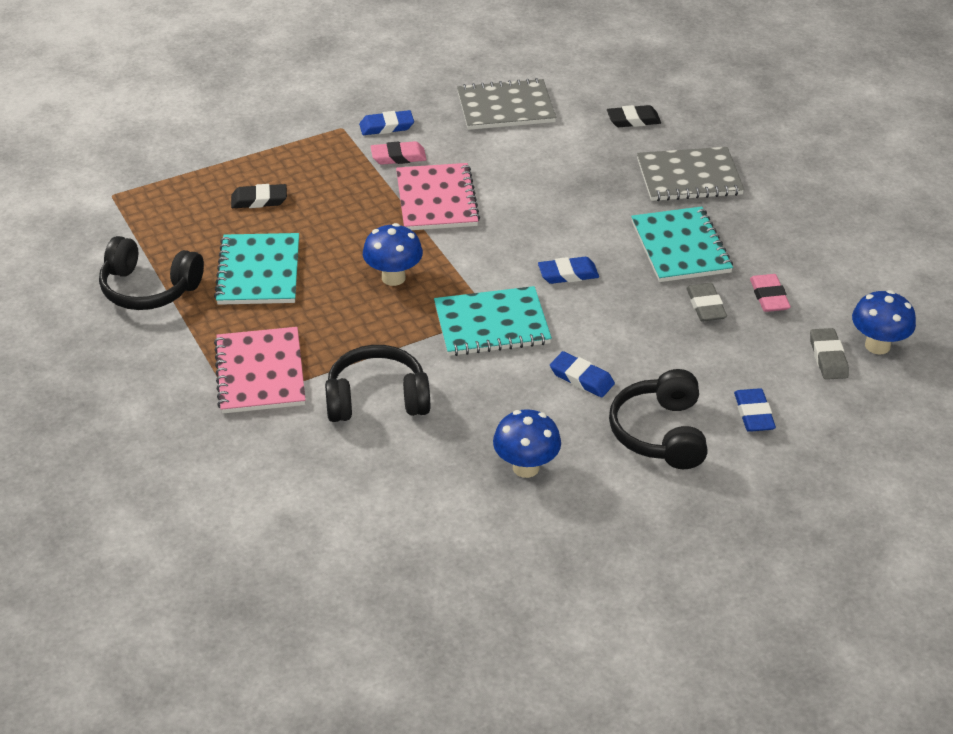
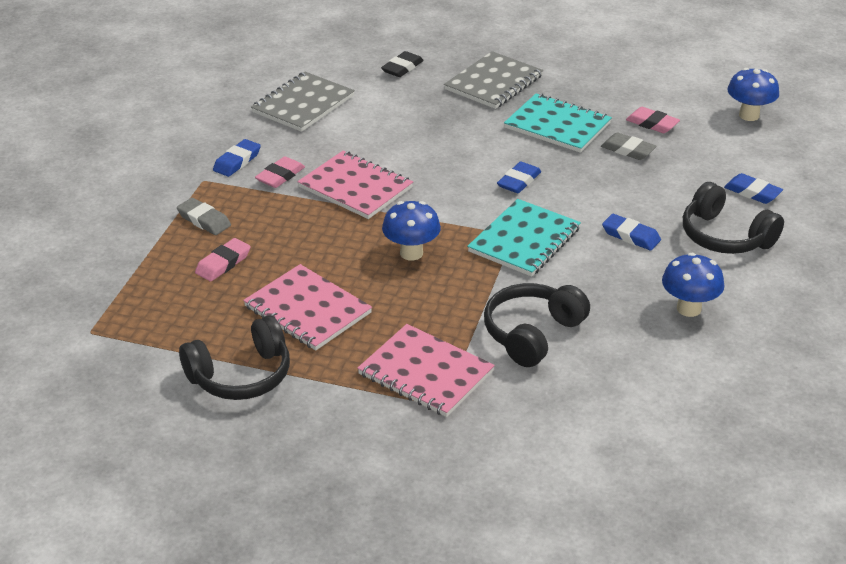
camera: 45 degrees left, 5 degrees down
(258, 272) = (307, 310): turquoise notebook -> pink notebook
(259, 200) = (223, 263): black eraser -> pink eraser
(581, 378) = (631, 236): blue eraser -> blue eraser turned 45 degrees clockwise
(828, 357) = (736, 137): grey eraser -> grey eraser (204, 220)

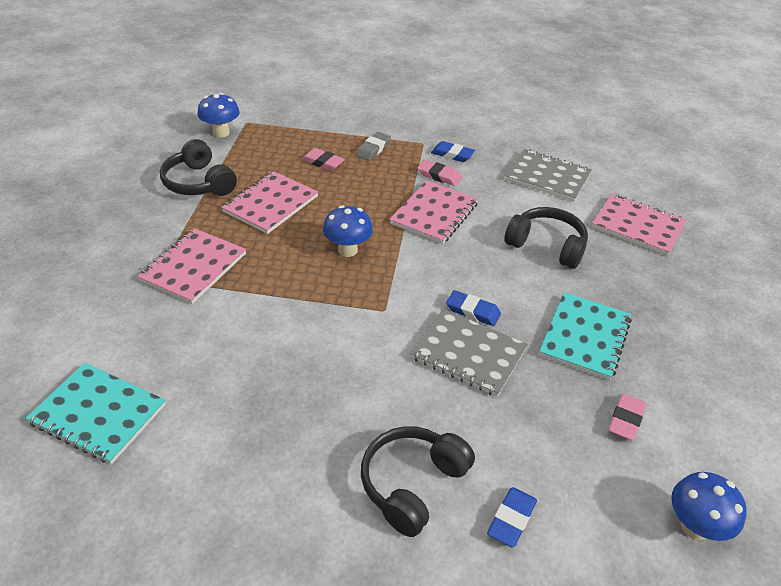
camera: 80 degrees right, 5 degrees up
(402, 68) = (638, 226): black eraser -> pink notebook
(493, 83) = (644, 287): grey notebook -> grey notebook (468, 354)
(524, 240) = (377, 318): turquoise notebook -> turquoise notebook (98, 414)
(532, 333) = (240, 327): black headphones -> black headphones (546, 246)
(628, 150) = (560, 396): grey eraser -> none
(631, 236) = (398, 397): blue eraser -> none
(689, 308) = (279, 444): blue mushroom -> blue mushroom (221, 133)

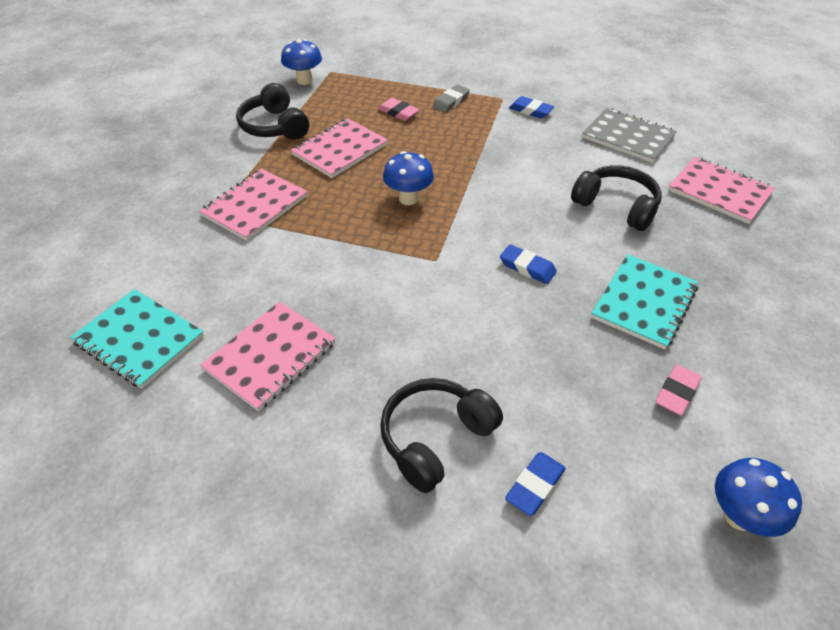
camera: 10 degrees right, 5 degrees up
(434, 214) = (502, 168): pink notebook -> pink notebook (270, 356)
(439, 176) = (514, 131): pink eraser -> none
(468, 354) = (515, 310): grey notebook -> none

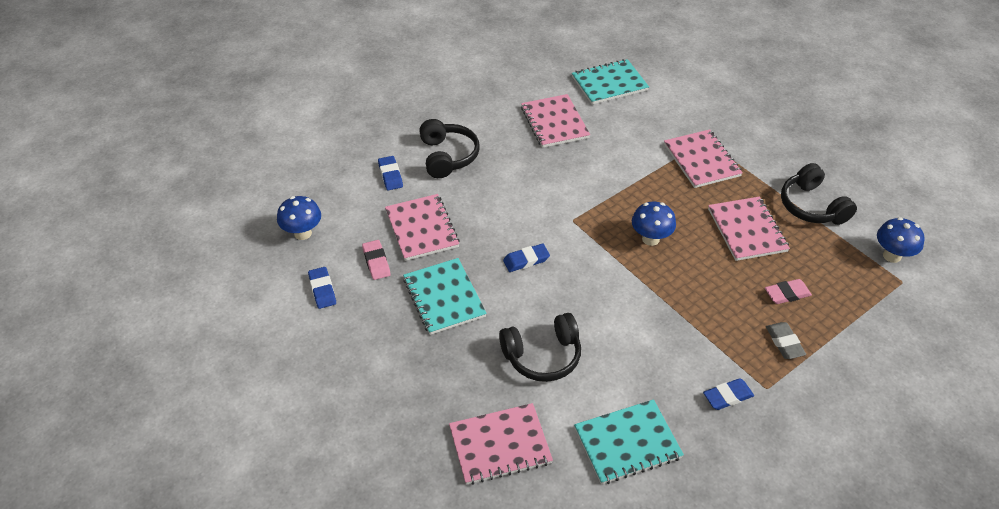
camera: 125 degrees right, 0 degrees up
(274, 126) = (811, 206): black headphones -> black headphones turned 120 degrees counterclockwise
(583, 381) = (422, 228): none -> pink notebook
(628, 137) = (627, 443): grey notebook -> turquoise notebook
(772, 417) = (322, 290): none -> blue eraser

